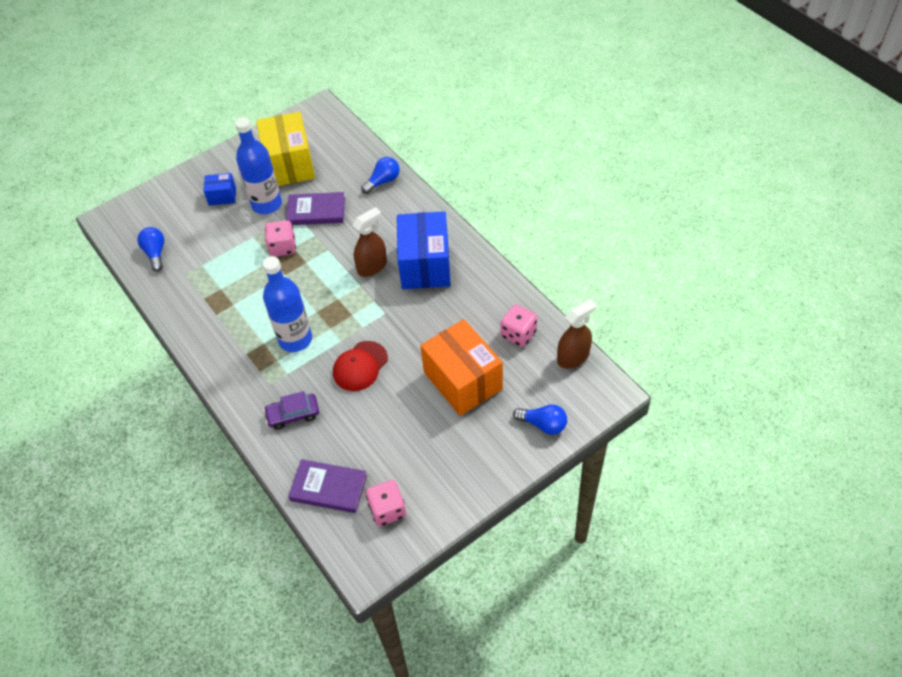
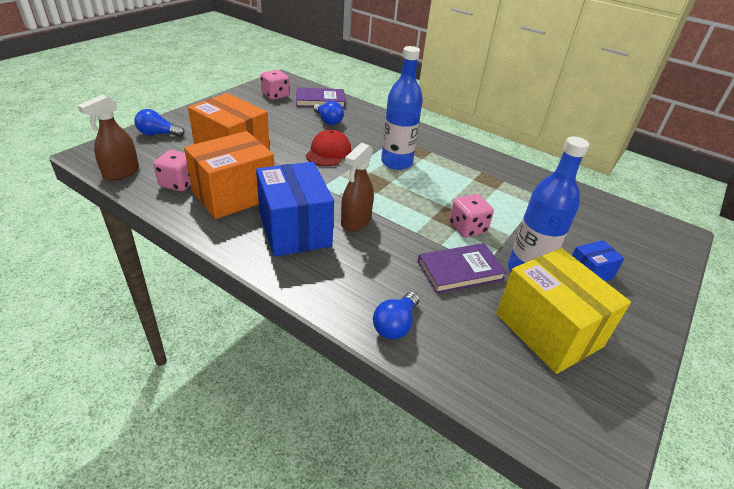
camera: 155 degrees right, 15 degrees down
(155, 253) = (590, 209): blue light bulb -> blue light bulb (328, 121)
(293, 415) = (367, 126): purple car -> none
(469, 311) = (234, 195): none -> orange box

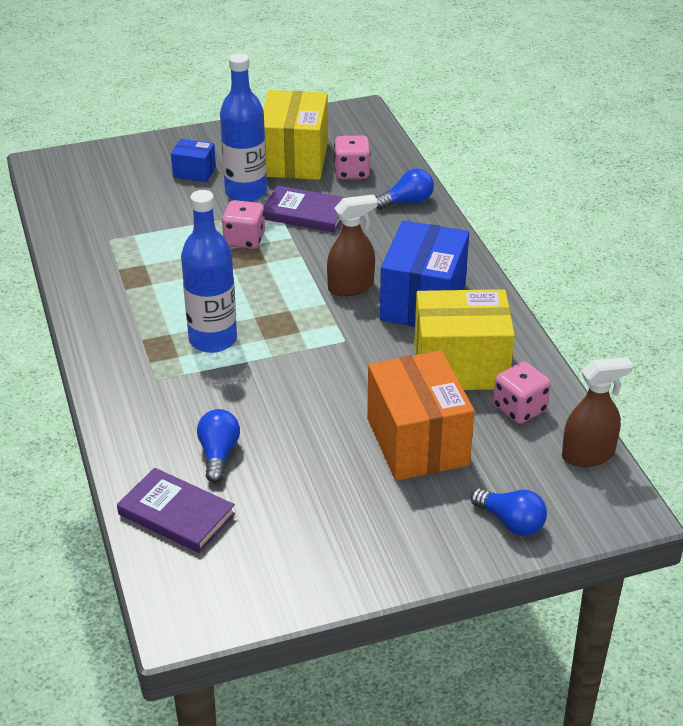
camera: 140 degrees left, 0 degrees up
(234, 195) = (460, 367): orange box -> yellow box
(275, 95) = (244, 562): pink dice -> pink dice (352, 172)
(328, 152) = (284, 390): red cap -> none

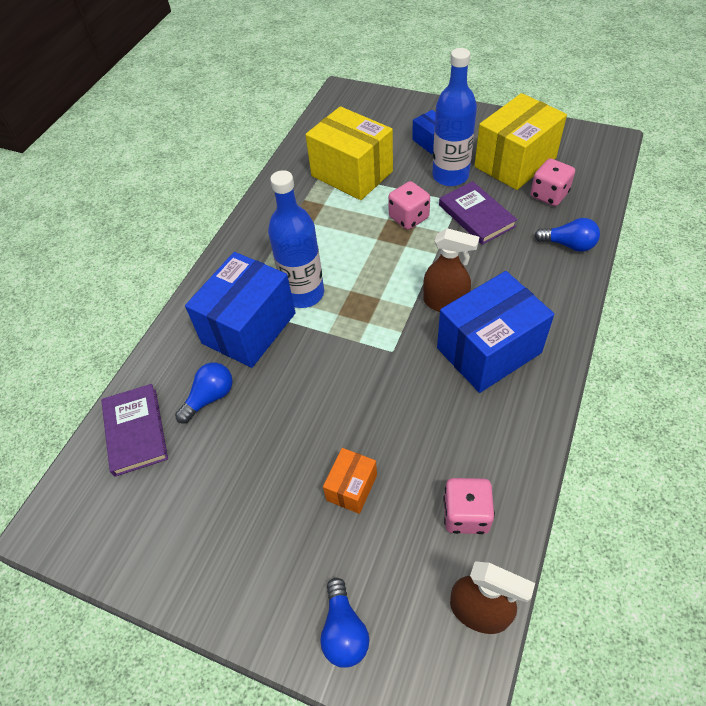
camera: 45 degrees right, 15 degrees up
(191, 389) = (249, 328): none -> blue box
(417, 442) = (351, 487): orange box -> orange box, size x0.49
(460, 367) = (457, 435): yellow box -> yellow box (352, 174)

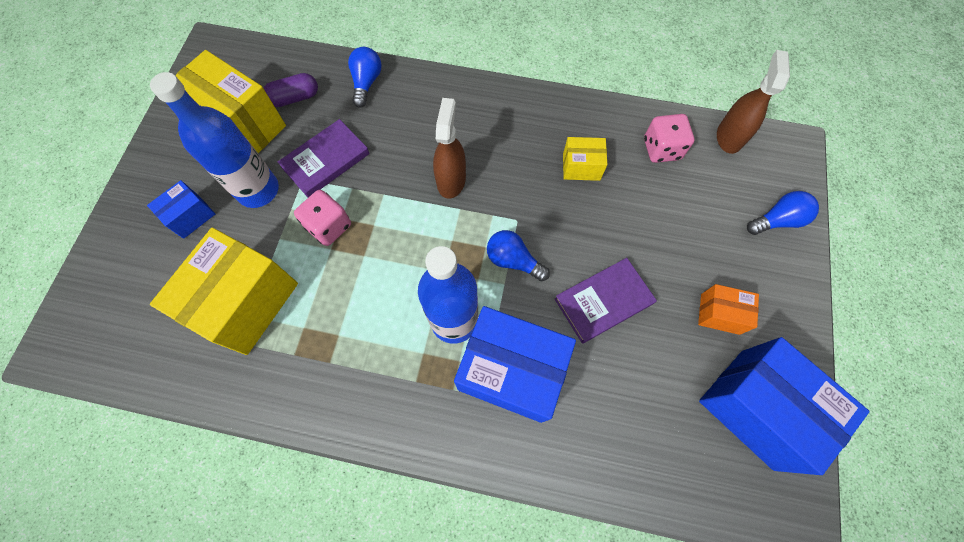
camera: 105 degrees left, 15 degrees up
(135, 431) = (668, 460): purple book -> purple book (603, 301)
(210, 397) = (608, 388): blue light bulb -> blue light bulb (513, 260)
(351, 487) = (665, 233): orange box -> orange box (720, 314)
(449, 419) = (581, 167): none -> yellow box
(488, 350) = (502, 141): blue box -> blue box (756, 408)
(549, 195) = (294, 98): pink dice -> purple capsule

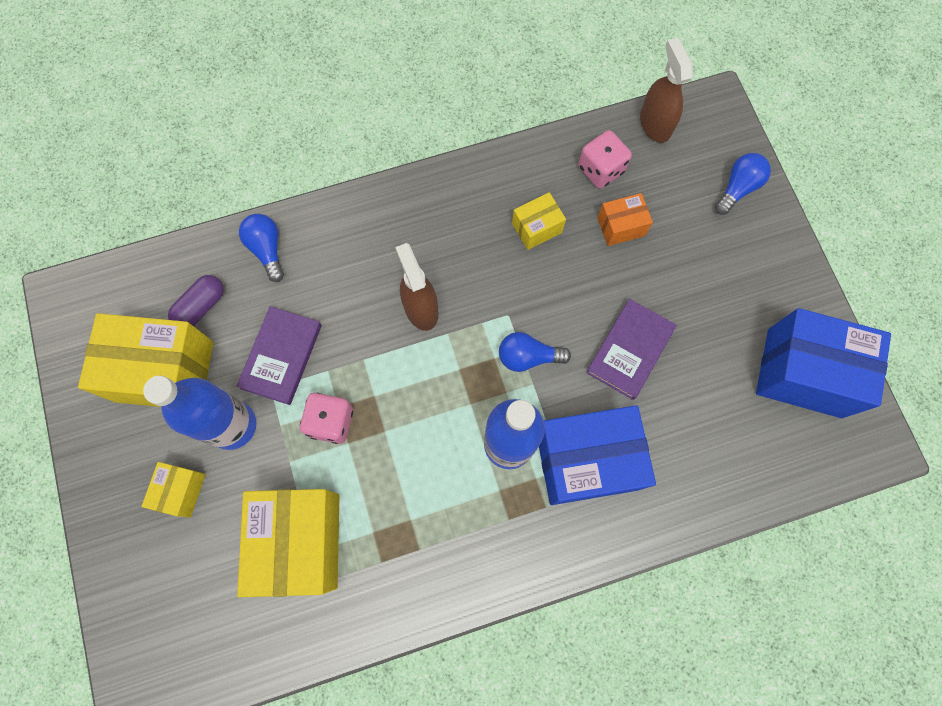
camera: 30 degrees left, 5 degrees up
(191, 216) = (181, 491): blue box -> yellow box
(720, 314) = (733, 305): orange box -> orange box (621, 226)

